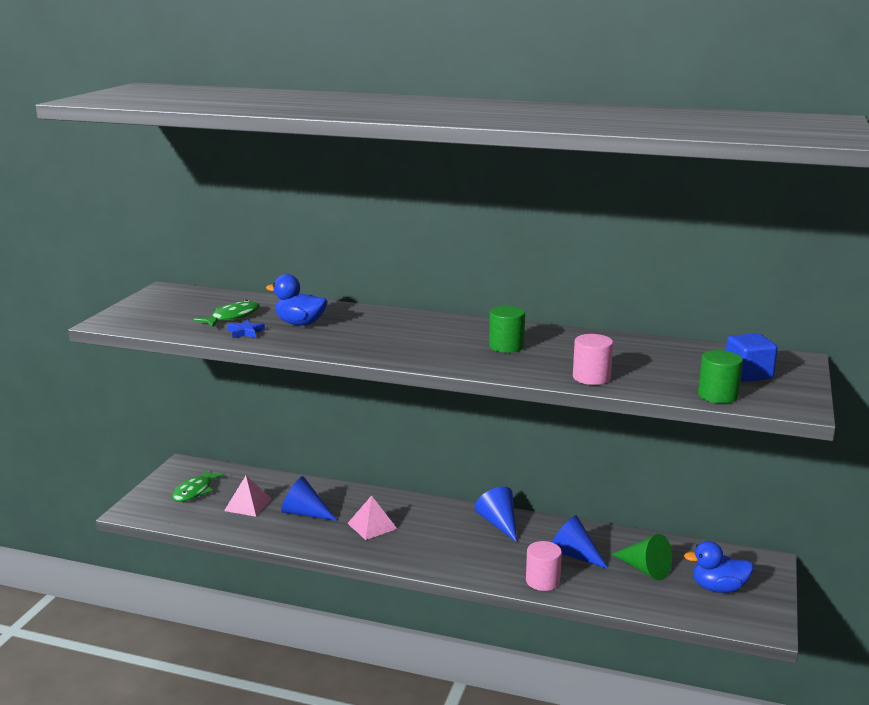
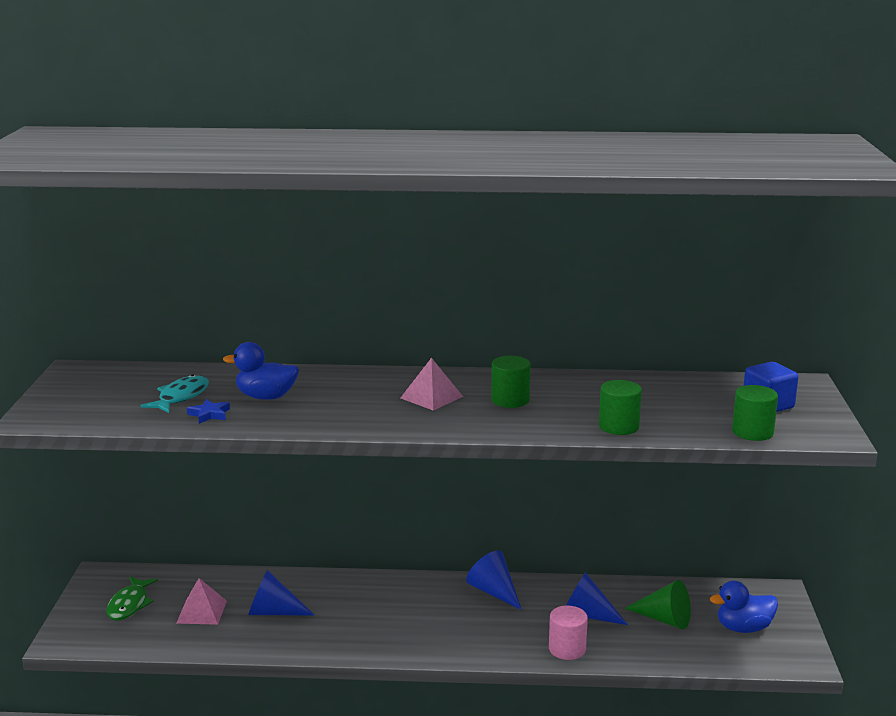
camera: 15 degrees left, 0 degrees up
(232, 317) = (181, 397): green fish -> turquoise fish
(372, 526) = (357, 615): pink pyramid -> pink pyramid (431, 397)
(591, 377) = (618, 426): pink cylinder -> green cylinder

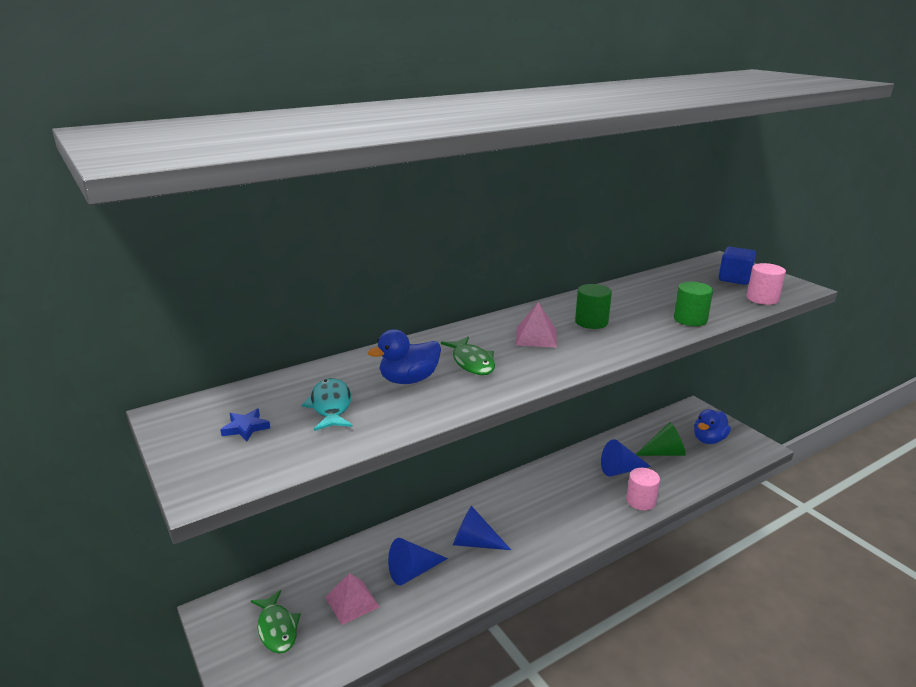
camera: 35 degrees left, 5 degrees up
(209, 414) = (386, 414): blue star -> blue star (245, 428)
(337, 400) = (472, 362): none -> green fish
(493, 592) = (546, 479): blue cone -> blue cone (474, 542)
(752, 432) = (762, 299): green cylinder -> pink cylinder

